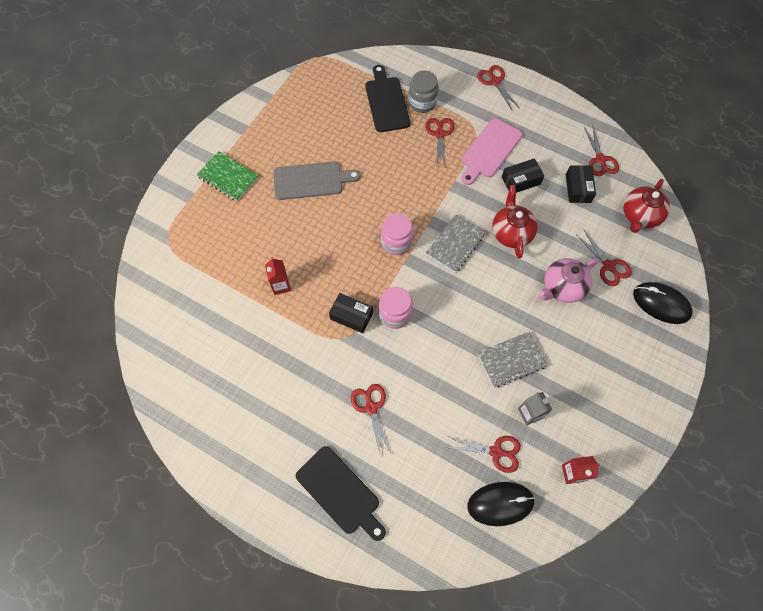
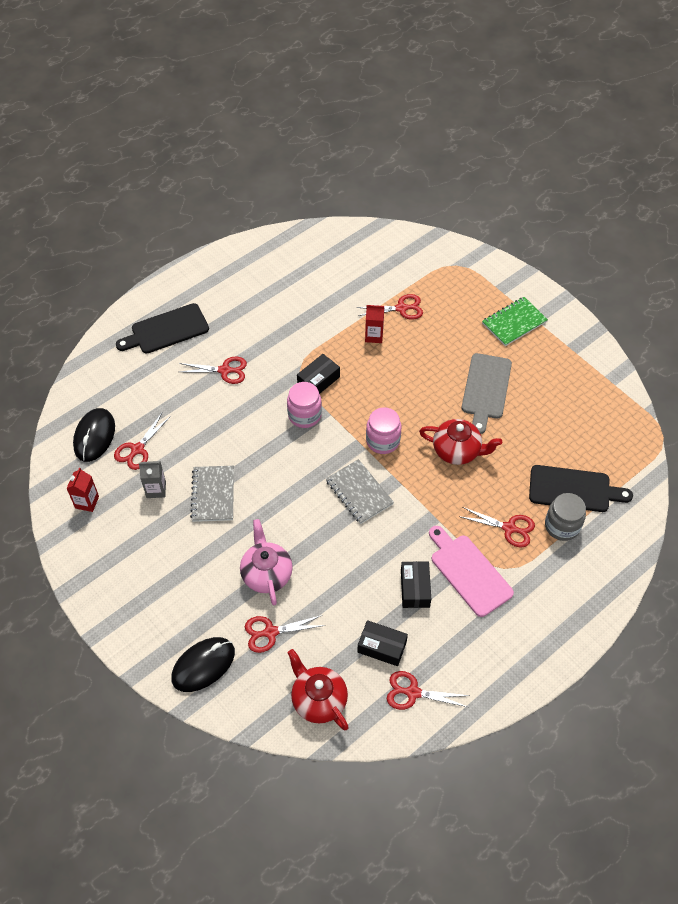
camera: 110 degrees right, 10 degrees down
(495, 81) = (573, 620): red scissors -> red scissors (401, 308)
(511, 232) = (351, 551): red teapot -> red teapot (457, 451)

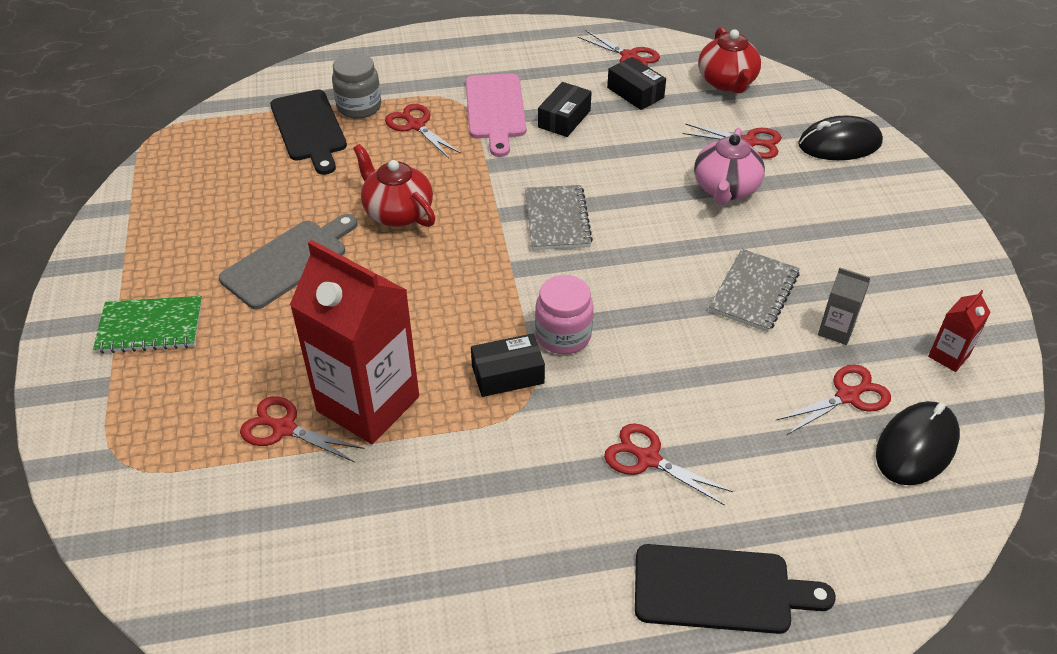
camera: 150 degrees left, 10 degrees down
(374, 336) = (368, 404): red carton -> red carton, size x2.34
(383, 441) = (480, 260): pink jar -> none
(573, 489) = (309, 129): black cutting board -> black cutting board turned 150 degrees counterclockwise

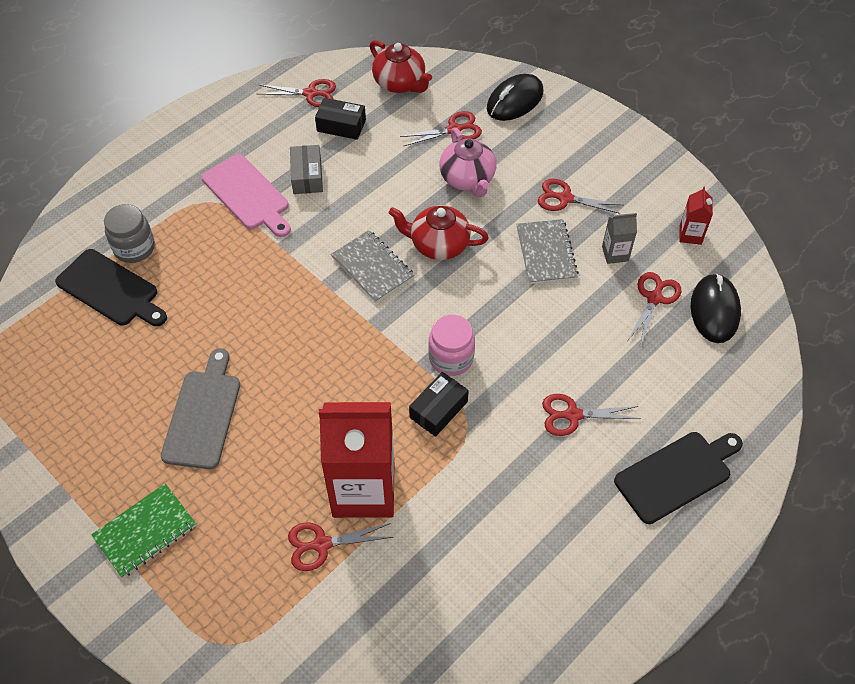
camera: 35 degrees left, 10 degrees up
(397, 212) = (250, 326): red teapot -> red teapot (438, 245)
(416, 125) = (197, 241): red scissors -> red scissors (565, 198)
(564, 119) = (307, 176): black box -> grey box

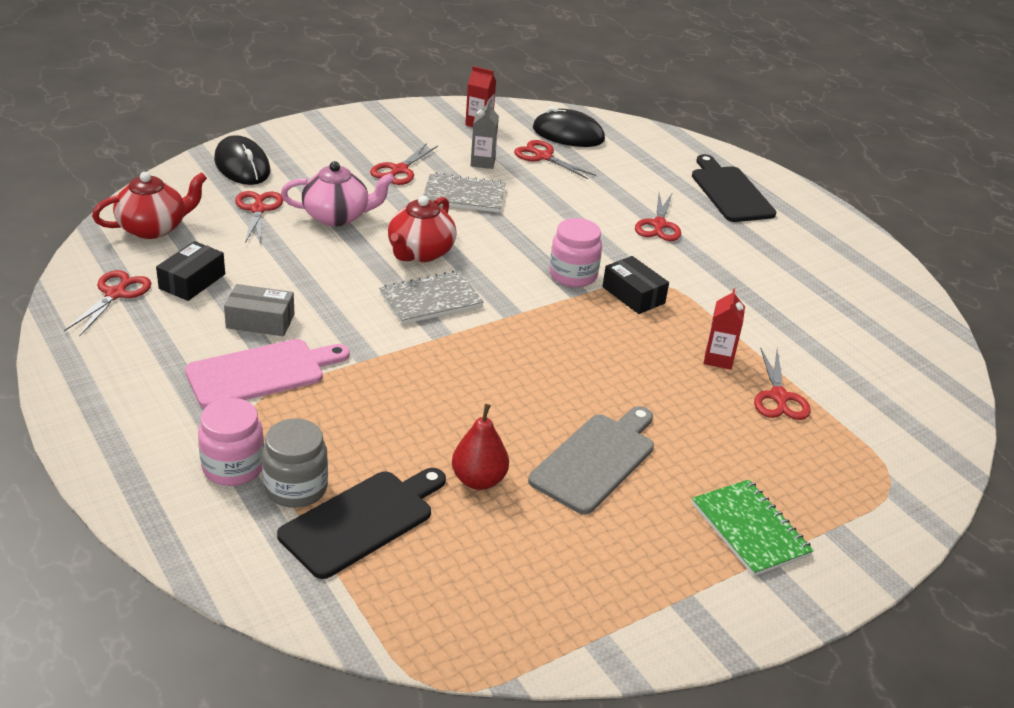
camera: 80 degrees left, 20 degrees down
(147, 211) = (233, 467): none -> pink jar
(164, 345) = (479, 480): none -> red pear
(203, 414) = (596, 460): grey cutting board -> grey cutting board turned 105 degrees clockwise
(363, 489) = (718, 359): red carton -> red carton, size x0.43

